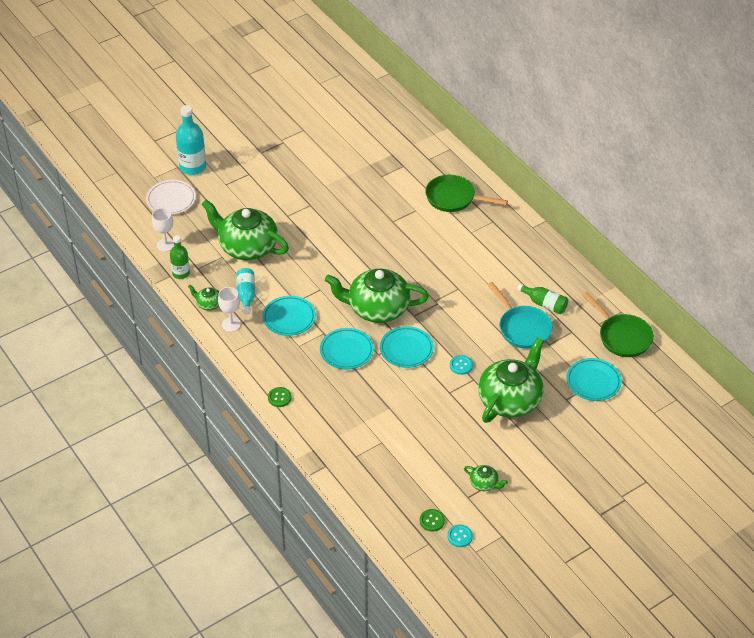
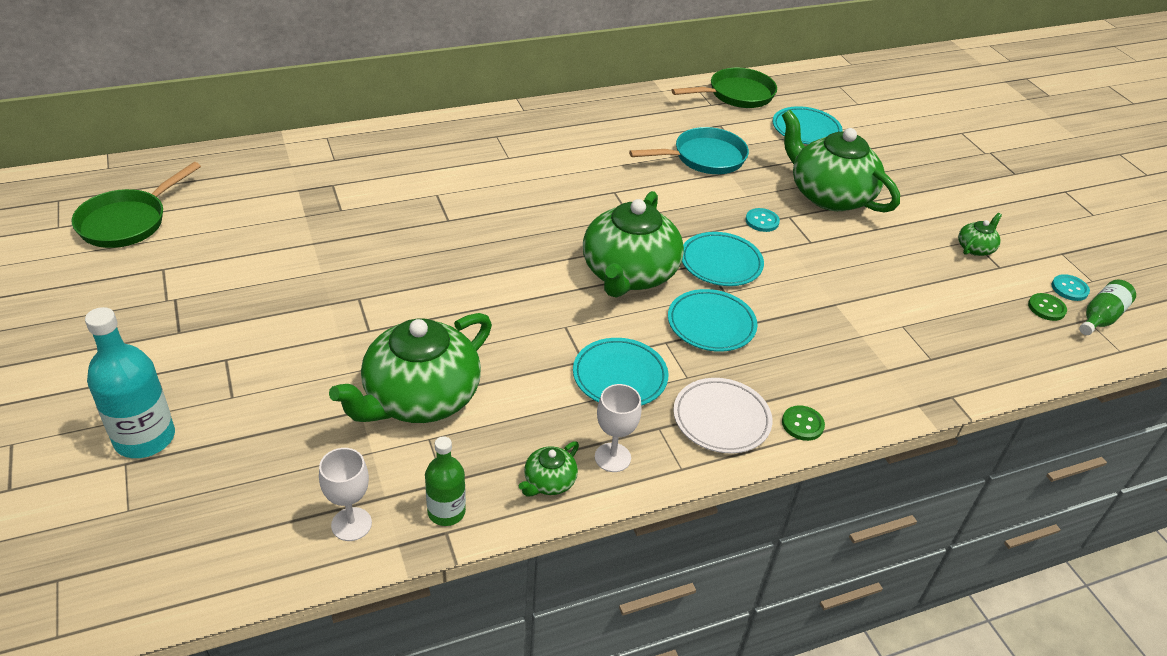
camera: 80 degrees left, 5 degrees down
(171, 200) = (219, 491): white plate -> white plate (721, 419)
(246, 295) = (544, 422): turquoise bottle -> none
(453, 198) = (432, 156): green pan -> green pan (127, 222)
(544, 304) = (666, 132): green bottle -> green bottle (1100, 318)

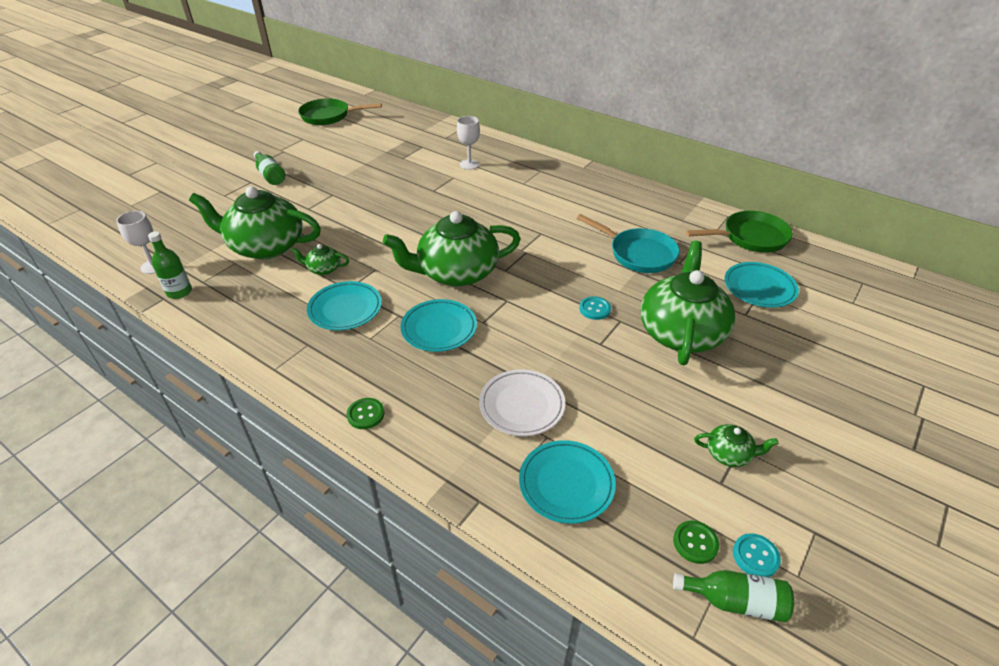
camera: 60 degrees right, 0 degrees up
(145, 438) = (180, 188): turquoise bottle -> none
(232, 335) = (270, 175): none -> green bottle
(549, 482) = (226, 318): green teapot -> green teapot (323, 269)
(612, 457) = (264, 335): white goblet -> white goblet (469, 164)
(721, 263) = (516, 308): turquoise plate -> turquoise plate (566, 484)
(721, 419) = (338, 370): white plate -> white plate (522, 405)
(736, 95) = (750, 237): green pan -> green pan turned 45 degrees counterclockwise

